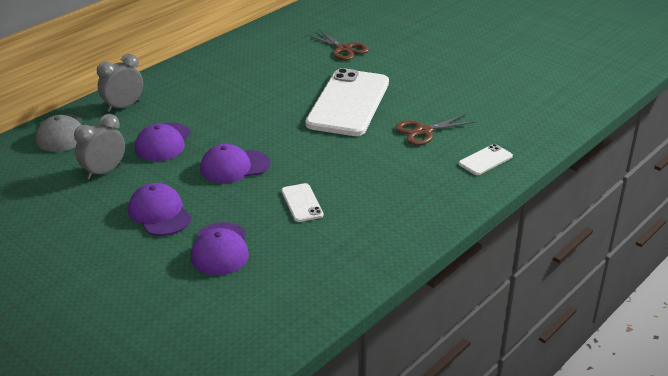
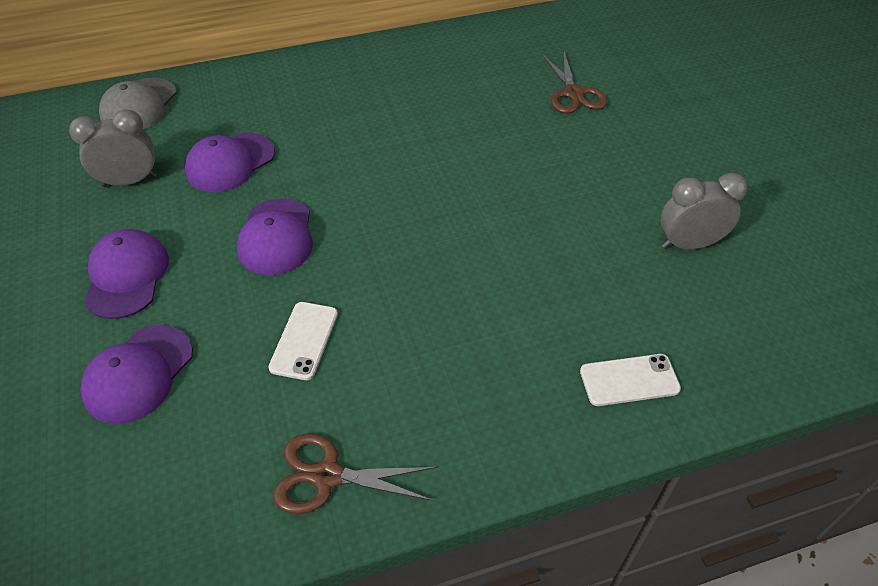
camera: 30 degrees right, 15 degrees up
(123, 106) = (237, 91): grey clock -> grey clock (689, 244)
(234, 166) = (276, 237): purple cap -> purple cap turned 105 degrees counterclockwise
(348, 103) = (507, 187): white phone -> none
(423, 131) = (575, 282): brown scissors -> brown scissors (327, 476)

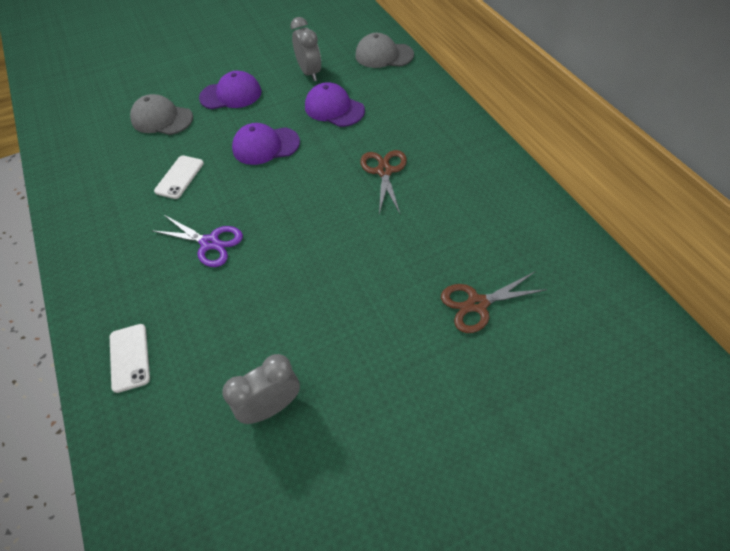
camera: 85 degrees right, 5 degrees up
(138, 374) = (162, 119): purple cap -> grey cap
(304, 340) = (179, 177): white phone -> white phone turned 75 degrees counterclockwise
(327, 476) = (85, 206): brown scissors -> brown scissors (384, 171)
(450, 300) = (210, 243): none -> purple scissors
(689, 244) = (272, 406): grey clock -> grey clock turned 105 degrees counterclockwise

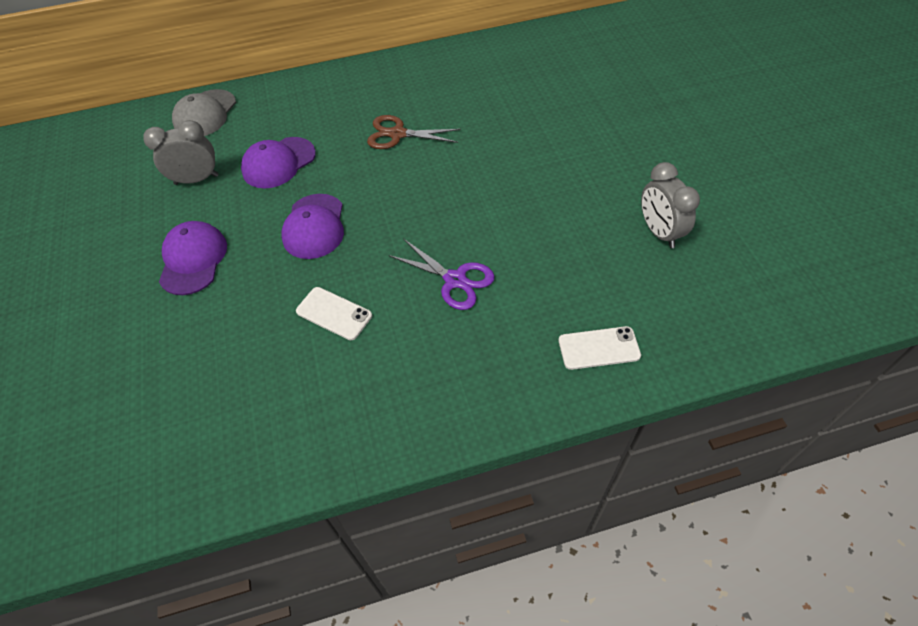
camera: 80 degrees left, 0 degrees up
(162, 119) = (201, 340): grey cap -> none
(210, 243) = (455, 280): purple scissors -> purple scissors turned 90 degrees clockwise
(477, 304) = (570, 99): brown scissors -> none

